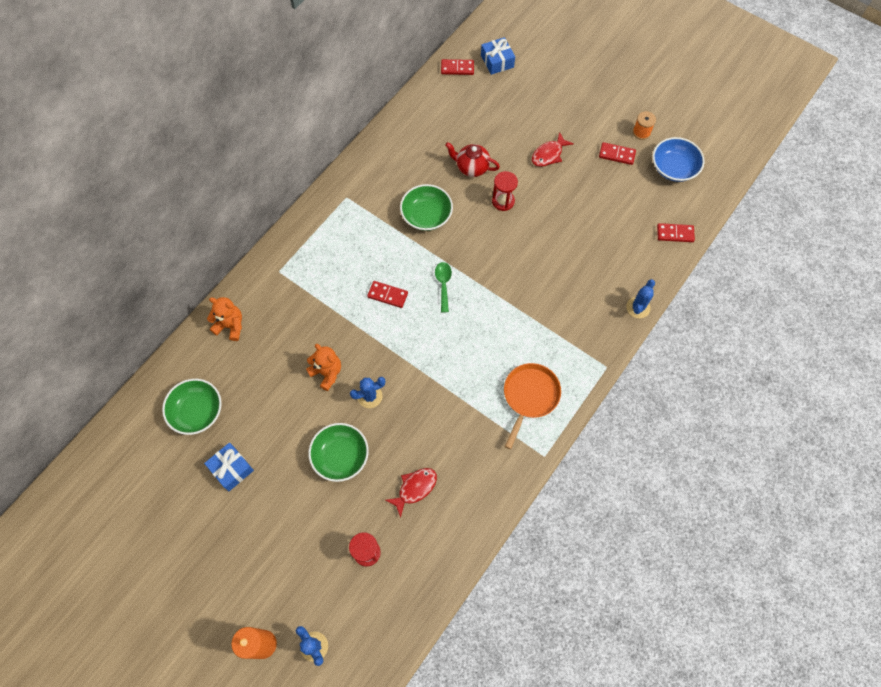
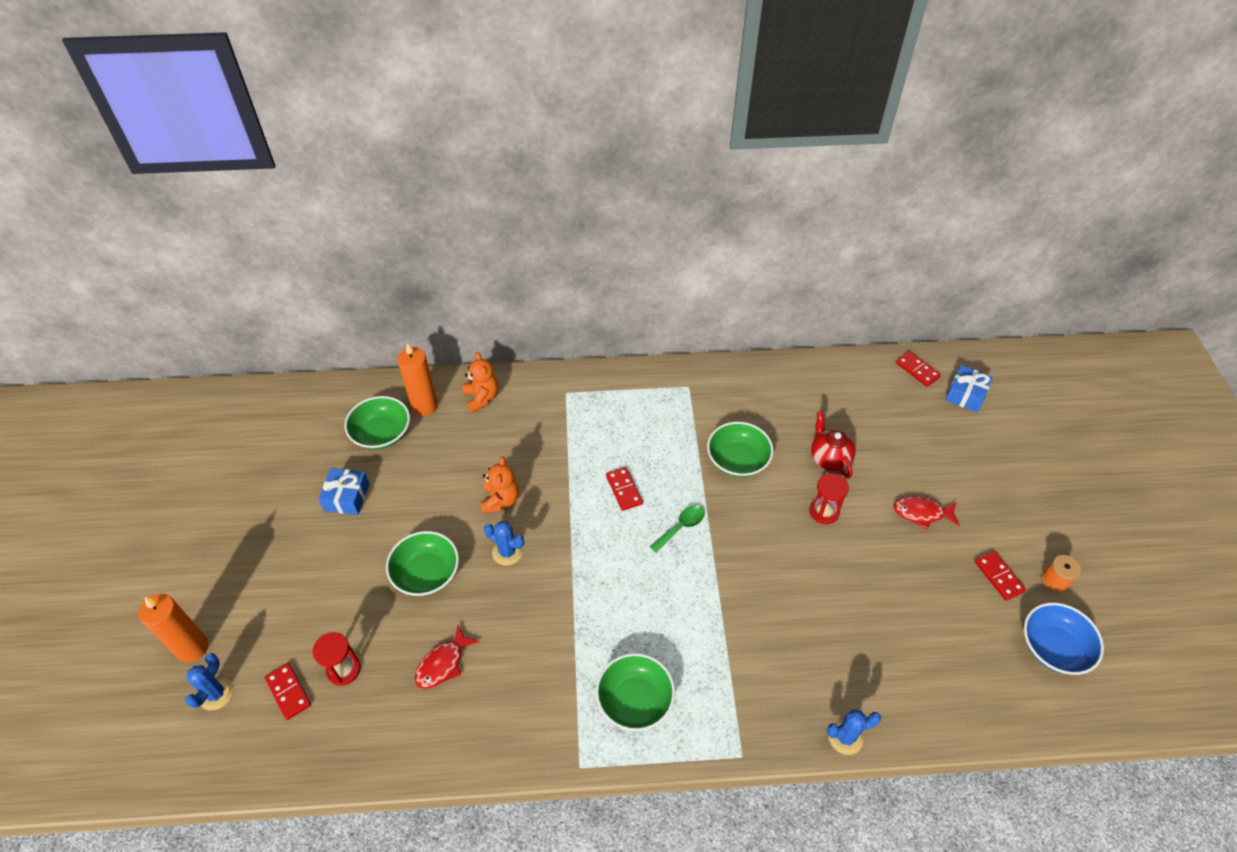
camera: 50 degrees right, 15 degrees down
(200, 367) = (424, 406): none -> orange candle
(415, 488) = (443, 663): red fish -> red fish turned 120 degrees clockwise
(529, 396) = (635, 700): orange pan -> green bowl
(675, 234) = (977, 710): red domino -> red domino (288, 692)

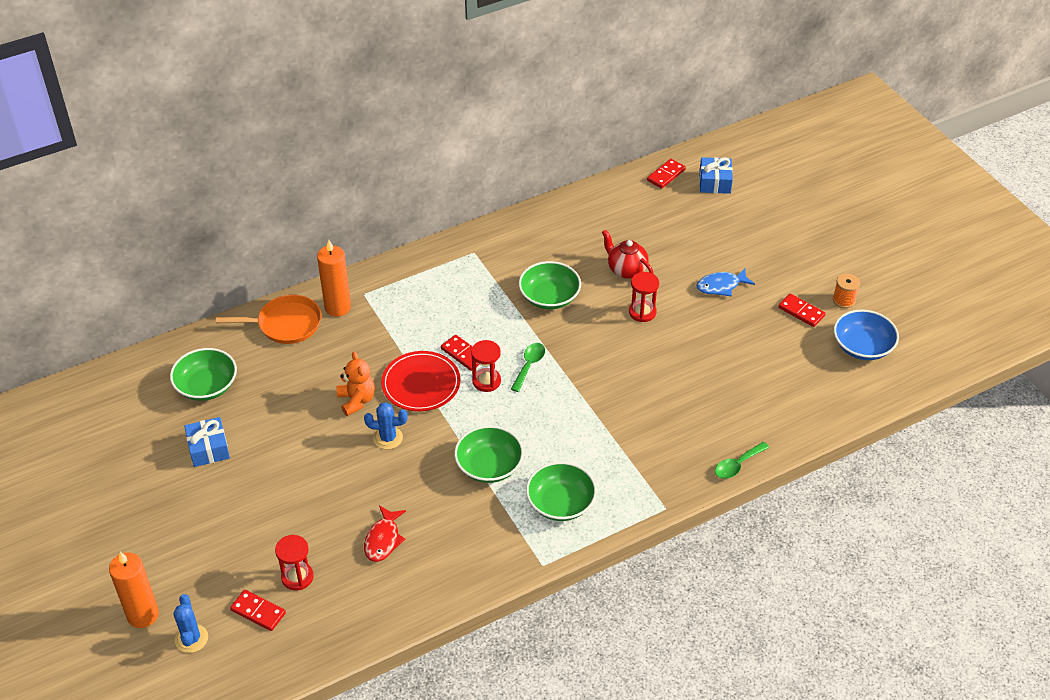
camera: 25 degrees left, 5 degrees down
(424, 406) = (234, 349): orange candle -> orange candle (338, 307)
(426, 573) = (324, 480): green bowl -> green bowl (489, 466)
(482, 397) = (285, 324): orange teddy bear -> orange pan
(568, 506) = (421, 384): none -> red plate
(631, 528) = (486, 381): none -> red hourglass
(845, 737) = (737, 465): blue cactus -> green spoon
(917, 370) = (666, 175): red domino -> red domino turned 75 degrees counterclockwise
(921, 513) = (721, 286): red fish -> blue fish

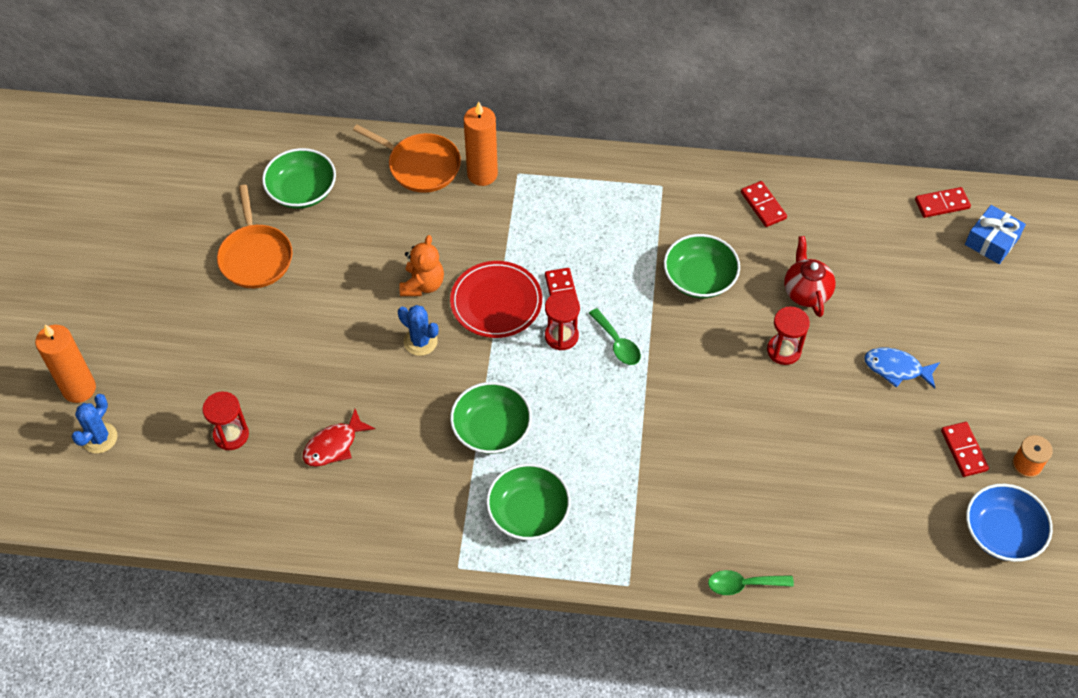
camera: 35 degrees right, 10 degrees up
(208, 448) = (255, 257): blue gift -> orange pan
(258, 612) = (172, 448): red domino -> red domino (763, 205)
(529, 365) = (617, 343): green spoon -> green spoon turned 90 degrees clockwise

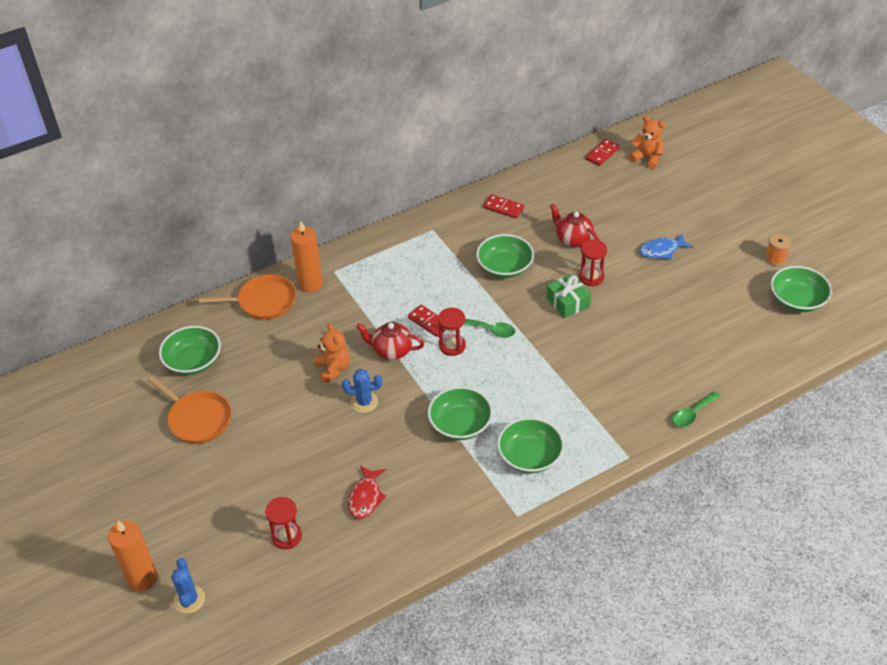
camera: 35 degrees left, 10 degrees down
(496, 302) = (392, 351): red plate -> red teapot
(729, 364) = (568, 302): none -> green gift
(964, 450) = (737, 271): red domino -> none
(991, 241) = (647, 158): blue gift -> orange teddy bear
(1001, 533) = (797, 300): blue bowl -> green bowl

